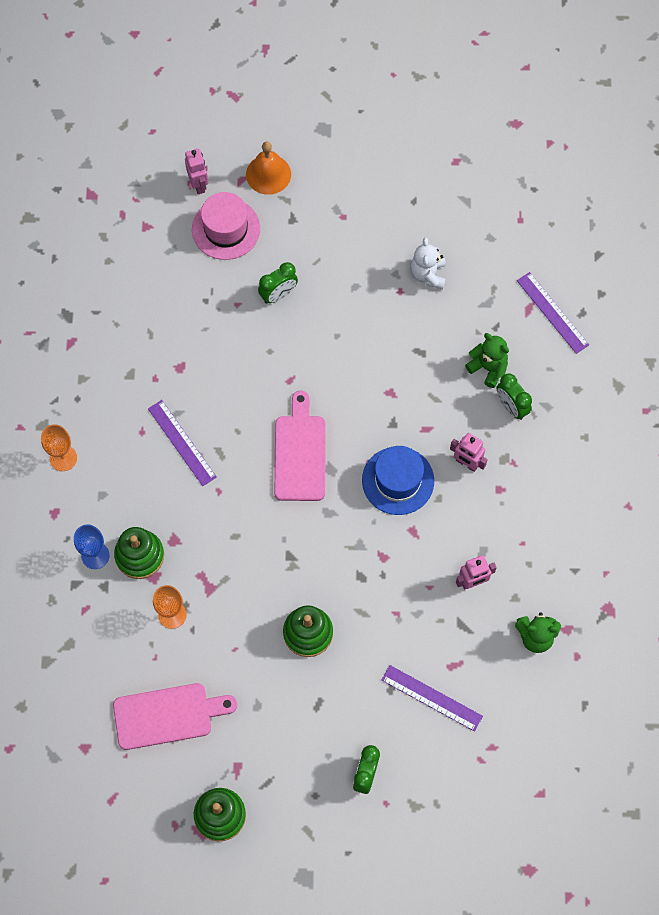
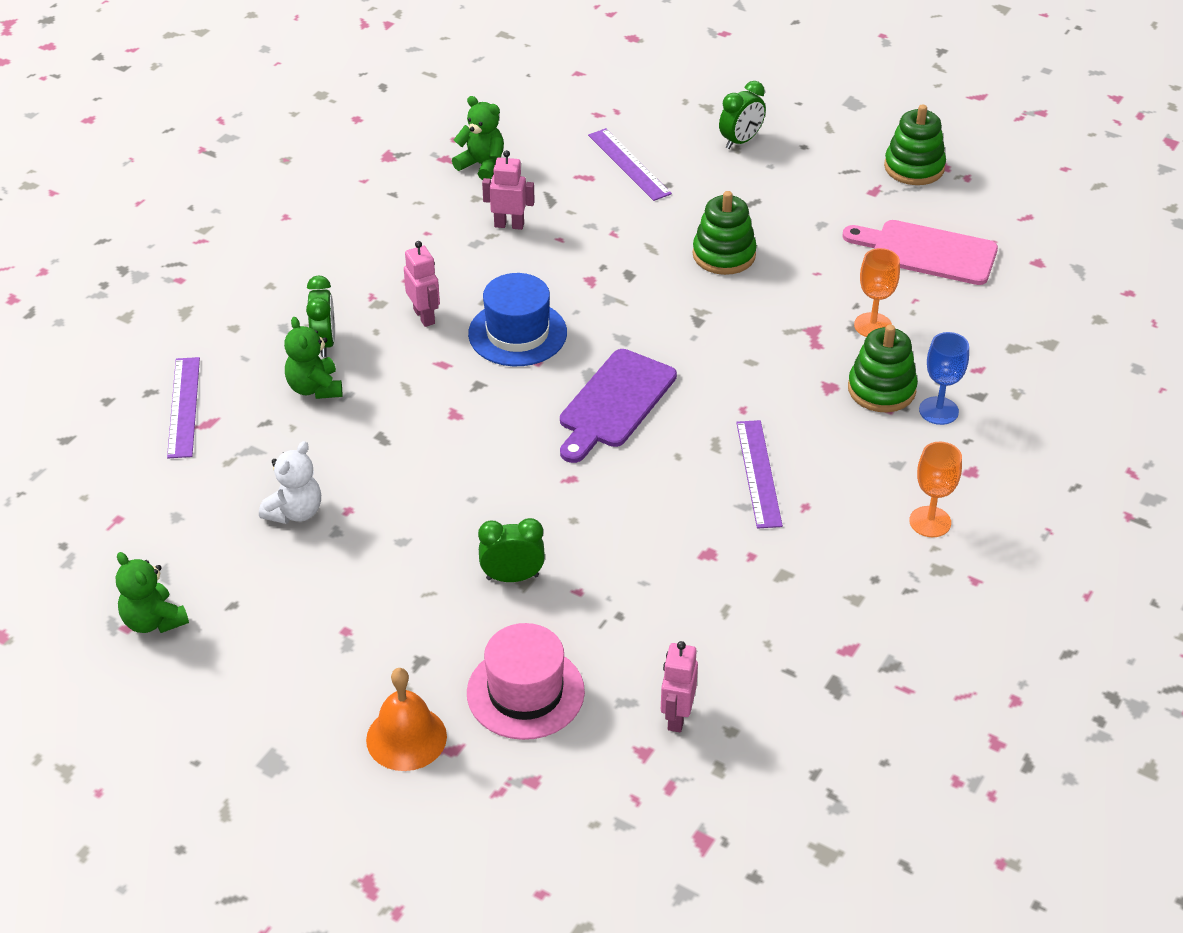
camera: 150 degrees left, 25 degrees down
(199, 184) = (522, 773): pink robot -> pink robot (677, 717)
(300, 453) = (614, 403): pink cutting board -> purple cutting board
(446, 171) = (153, 621): none -> green teddy bear

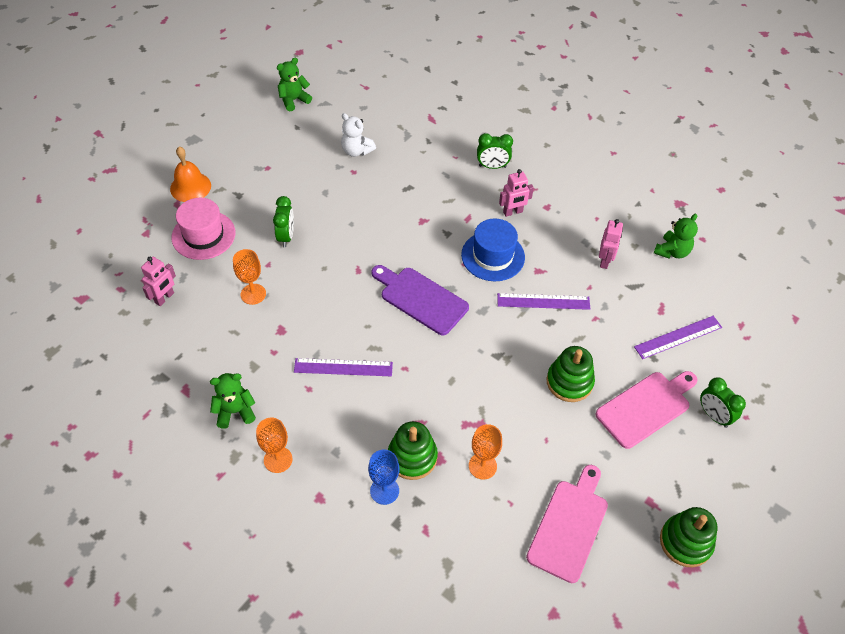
camera: 95 degrees right, 10 degrees up
(184, 407) = (445, 110): purple ruler -> purple ruler (543, 301)
(315, 388) = (453, 161): green teddy bear -> green teddy bear (235, 411)
(644, 599) = (253, 294): none -> orange goblet
(677, 717) = (164, 298): pink robot -> pink robot turned 105 degrees clockwise
(744, 192) = (646, 407): none -> pink cutting board

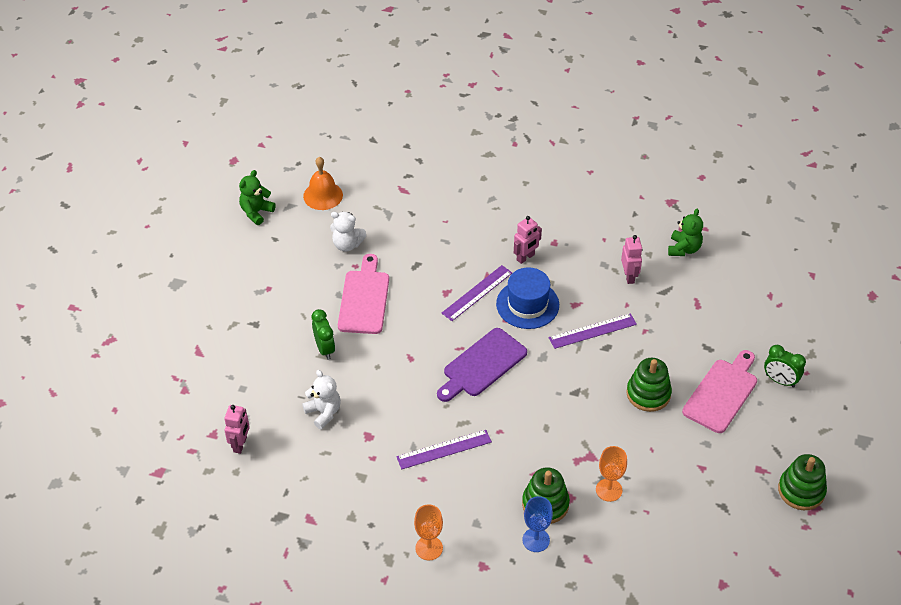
camera: 20 degrees left, 5 degrees down
(190, 187) = (202, 331): orange bell -> orange bell (323, 195)
(203, 235) = (243, 373): pink hat -> none
(235, 411) = (367, 521): green teddy bear -> none
(253, 294) = (323, 412): orange goblet -> white teddy bear
(421, 299) = (482, 365): purple cutting board -> purple cutting board turned 60 degrees counterclockwise
(492, 166) = (485, 219): green clock -> none
(569, 526) = (703, 512): pink cutting board -> pink cutting board (364, 299)
(678, 337) = (722, 324): purple ruler -> purple ruler (477, 293)

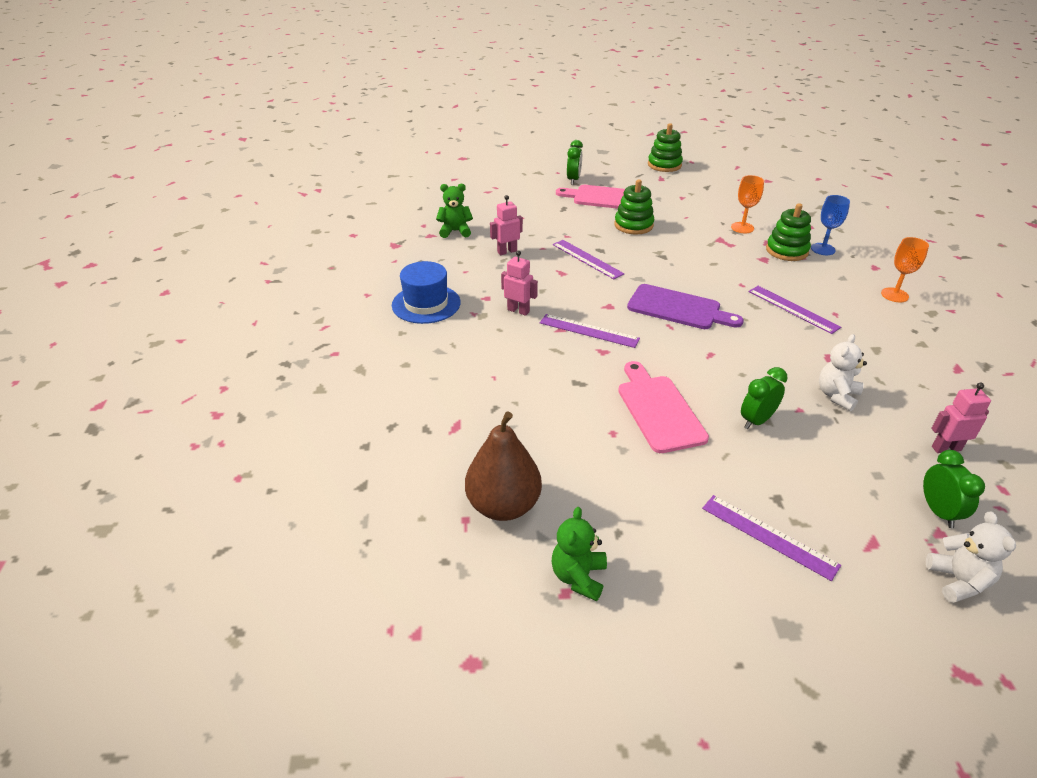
camera: 110 degrees left, 10 degrees down
(198, 400) = (938, 512): none -> green clock
(232, 305) = (768, 536): none -> purple ruler
(256, 212) = (578, 577): green teddy bear -> green teddy bear turned 90 degrees clockwise
(323, 195) = (503, 506): orange bell -> brown pear
(347, 244) = (582, 451): white teddy bear -> white teddy bear (958, 581)
(364, 299) = (659, 410): pink cutting board -> pink cutting board turned 90 degrees clockwise
(527, 304) = (581, 298): blue hat -> blue hat (426, 304)

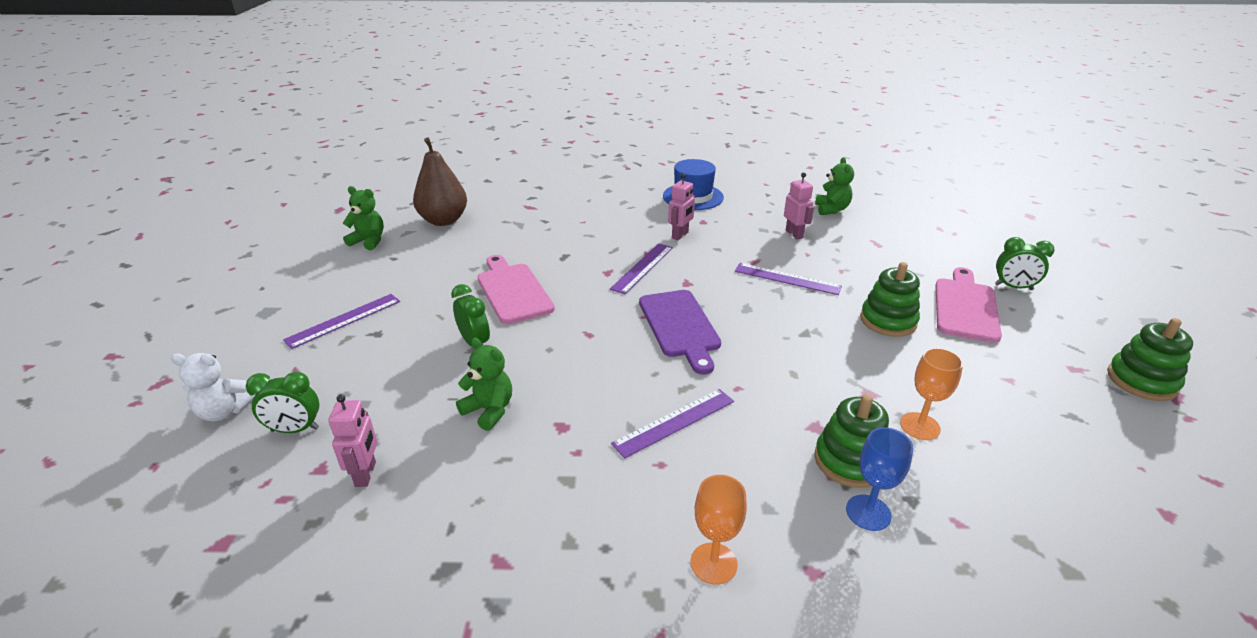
camera: 95 degrees right, 5 degrees down
(587, 259) = (787, 279): purple ruler -> purple ruler turned 60 degrees clockwise
(659, 410) = (513, 291): pink cutting board -> pink cutting board turned 105 degrees counterclockwise
(678, 308) = (680, 326): purple cutting board -> purple cutting board turned 45 degrees counterclockwise
(837, 395) = (489, 410): white teddy bear -> green teddy bear

